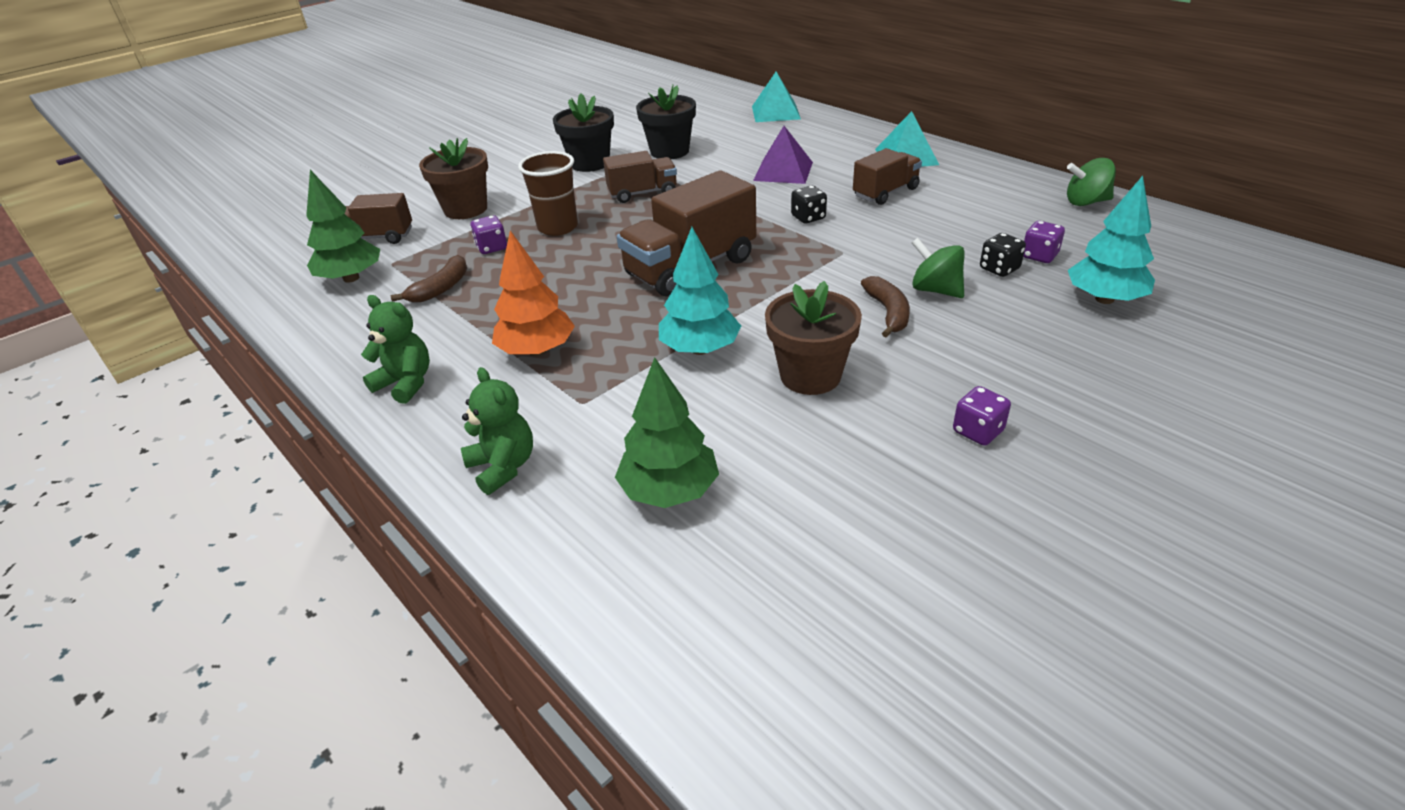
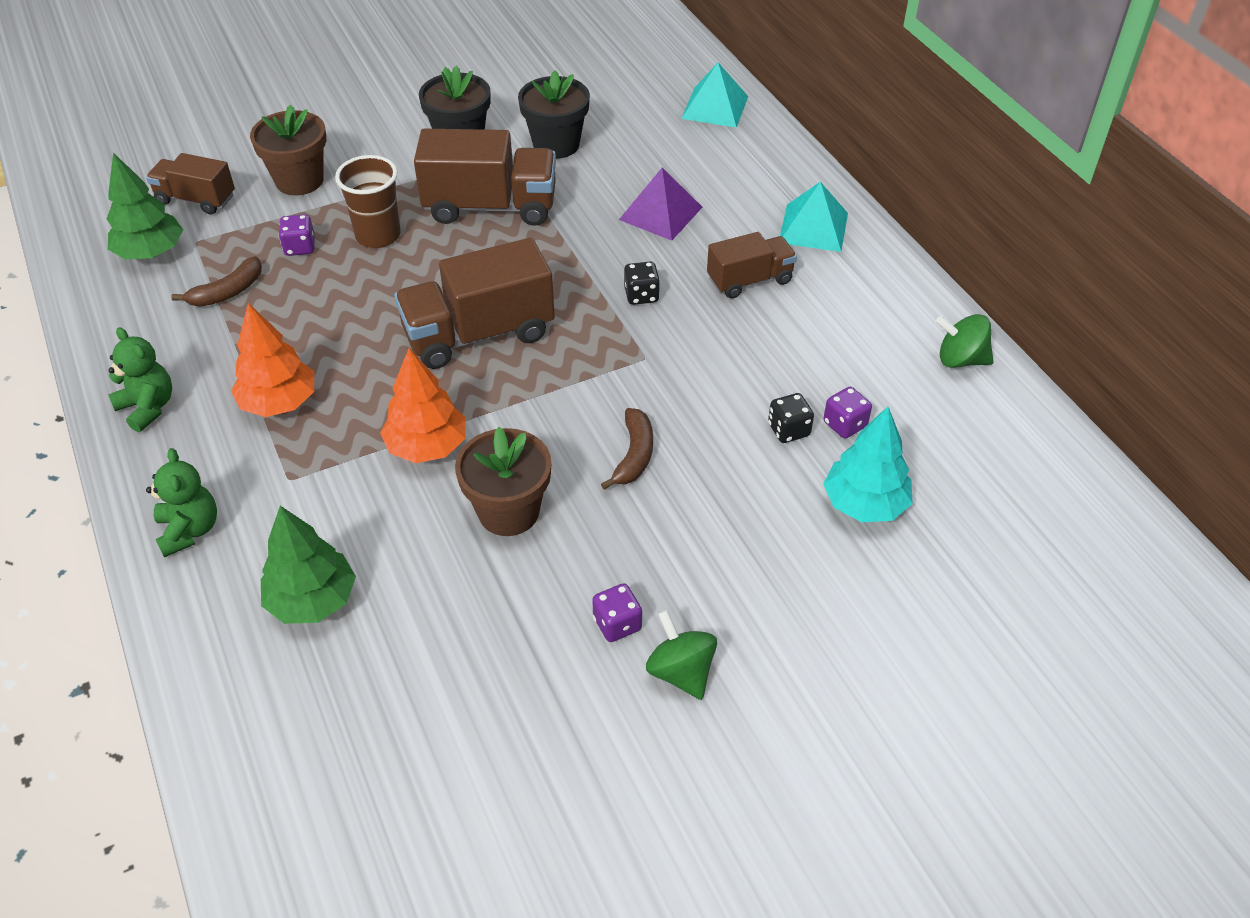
camera: 15 degrees right, 10 degrees up
(642, 193) = (490, 206): brown truck -> brown truck, size x1.68
(700, 349) = (427, 447): turquoise tree -> orange tree
(935, 290) = (702, 439): green spinning top -> green spinning top (680, 672)

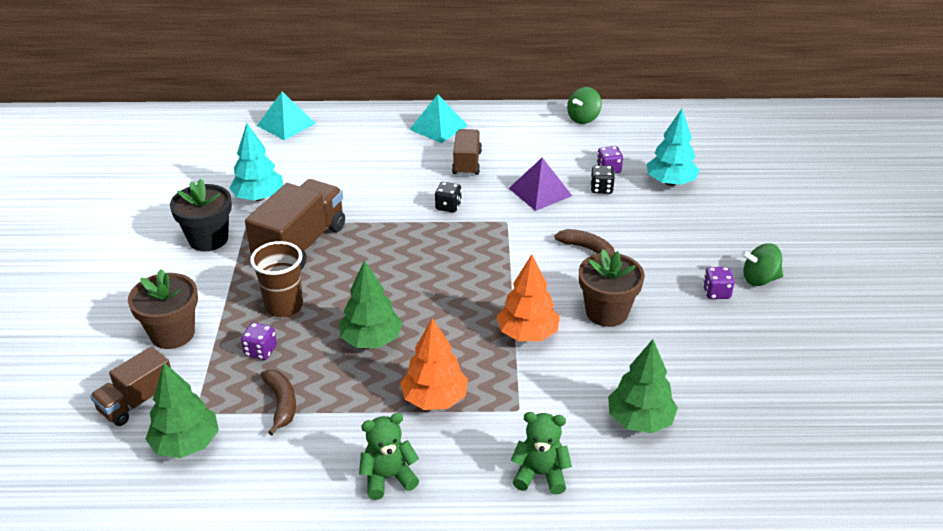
camera: 65 degrees left, 10 degrees down
(353, 319) = (371, 340): none -> green tree
(479, 334) = (433, 283): brown truck -> none
(556, 144) = (259, 197): black flower pot -> turquoise tree
(660, 213) = (375, 176): purple pyramid -> purple pyramid (540, 192)

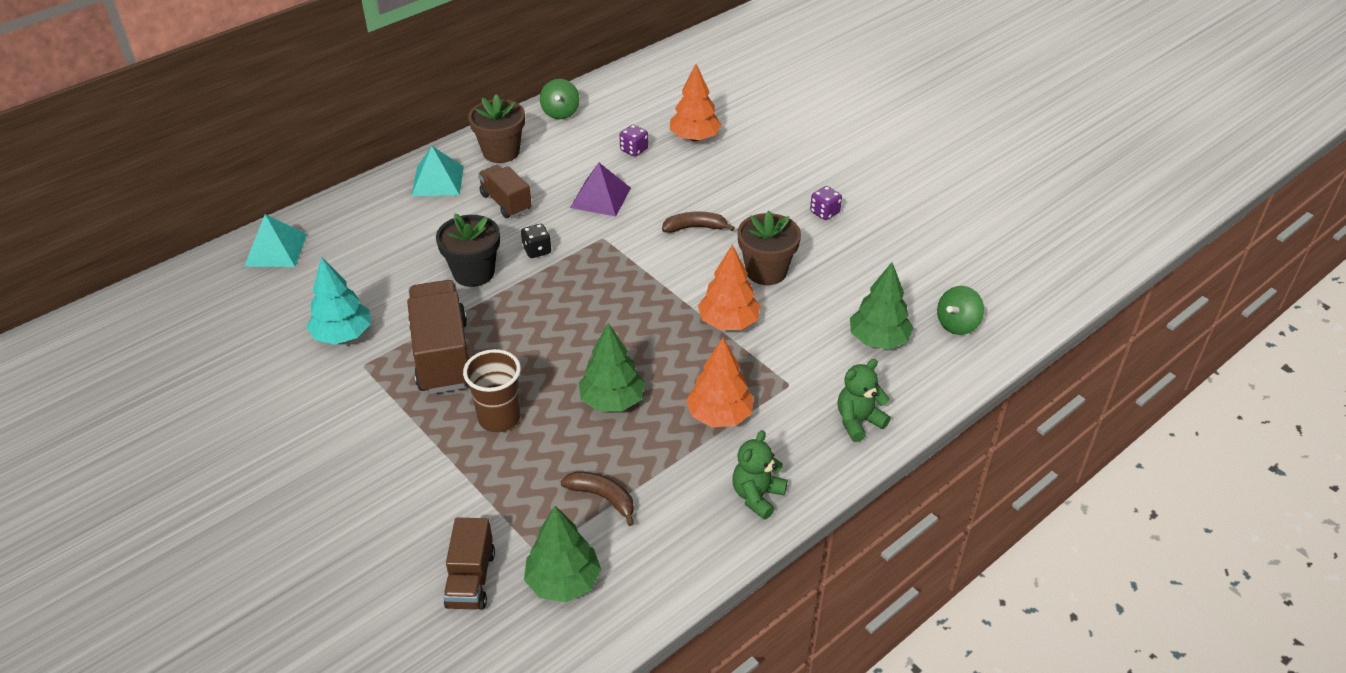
camera: 40 degrees left, 5 degrees up
(172, 334) = (425, 503): brown flower pot -> brown flower pot (501, 152)
(208, 239) = (343, 401): black flower pot -> black flower pot (473, 273)
(260, 351) = (528, 467): purple dice -> none
(601, 189) = (647, 170): black dice -> none
(670, 182) = (694, 138): turquoise tree -> orange tree
(759, 279) = (842, 186): green spinning top -> green spinning top (957, 324)

